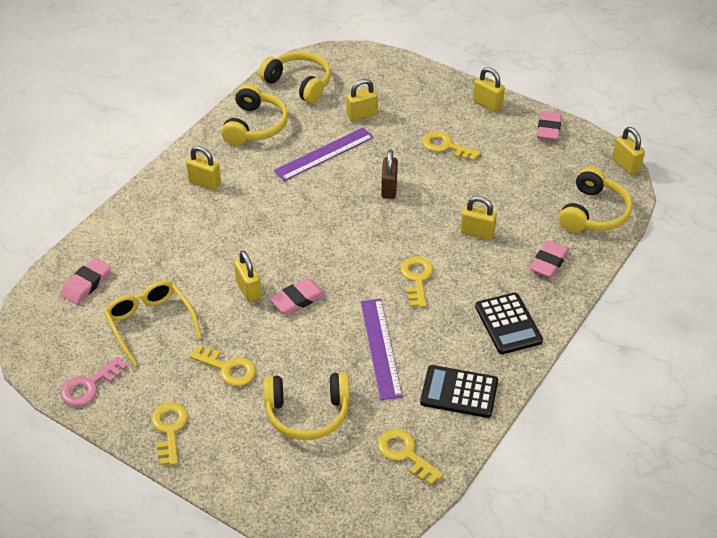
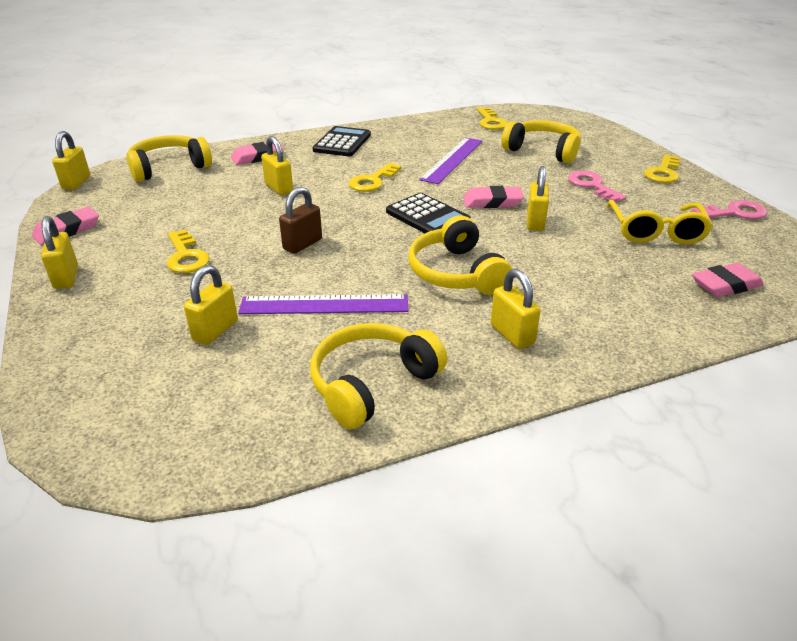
camera: 145 degrees left, 10 degrees down
(228, 368) = (592, 185): yellow key -> pink key
(299, 83) = (228, 425): yellow headphones -> yellow headphones (456, 273)
(362, 115) = (215, 330): yellow padlock -> yellow padlock turned 75 degrees counterclockwise
(459, 392) = (423, 130): black calculator -> black calculator (427, 216)

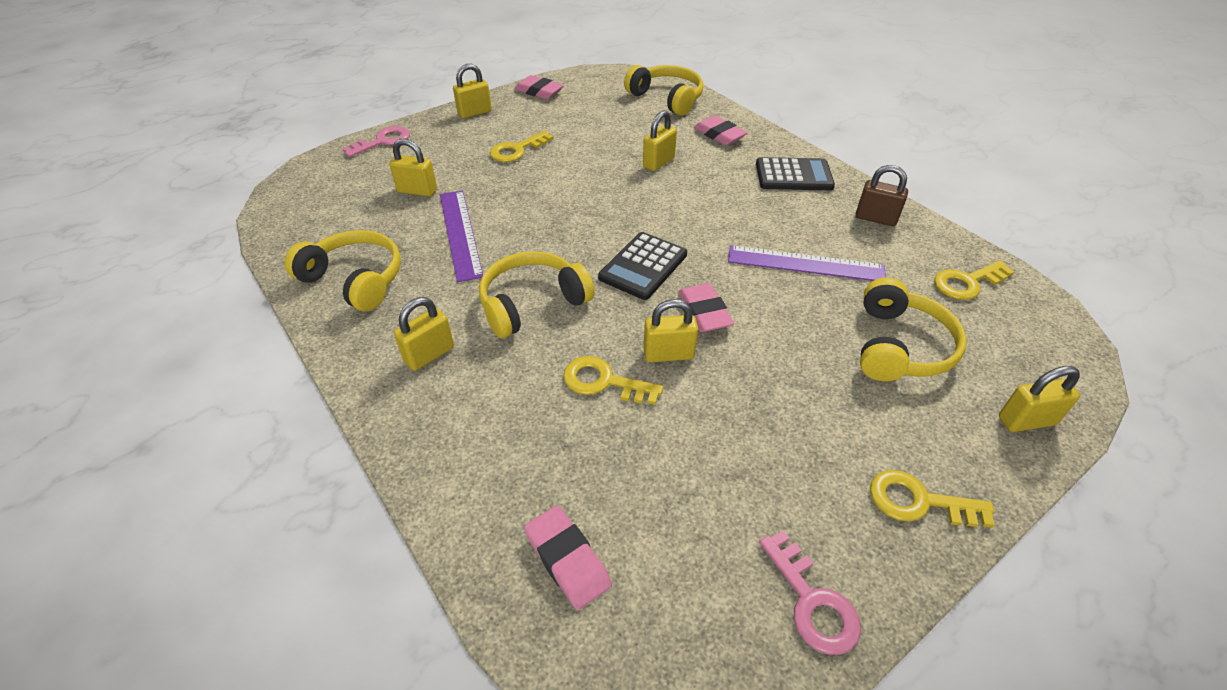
camera: 75 degrees right, 10 degrees up
(76, 183) = (615, 70): yellow padlock -> yellow padlock (1026, 421)
(302, 244) = (555, 200): brown padlock -> brown padlock (875, 218)
(372, 181) = (707, 214): yellow key -> yellow key (604, 382)
(592, 185) = (809, 407): pink key -> pink key (383, 141)
(655, 231) = (695, 482): yellow glasses -> none

